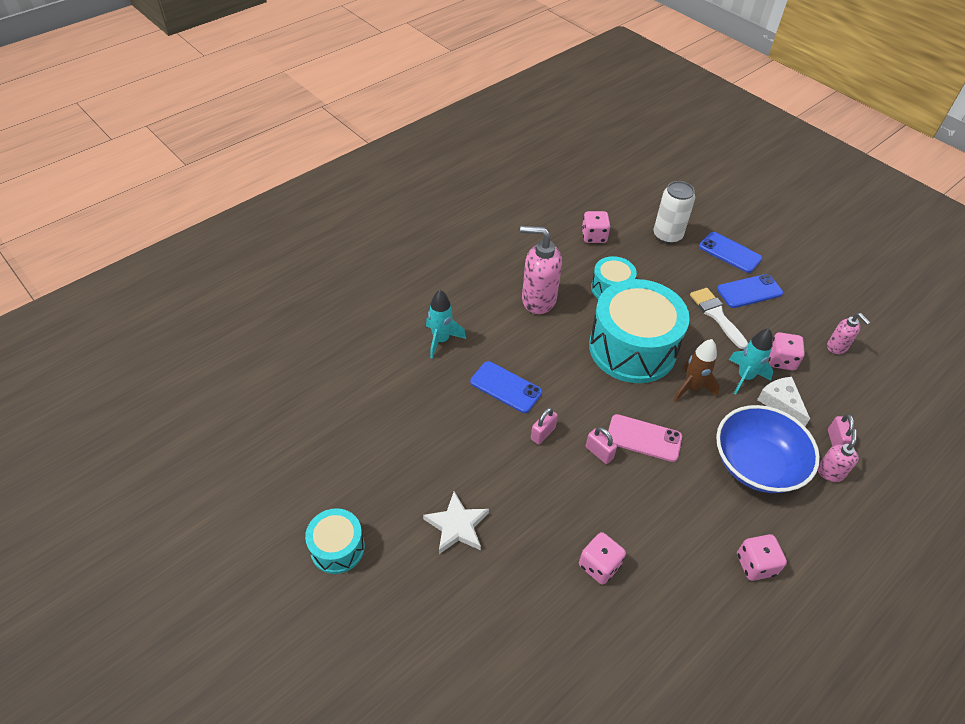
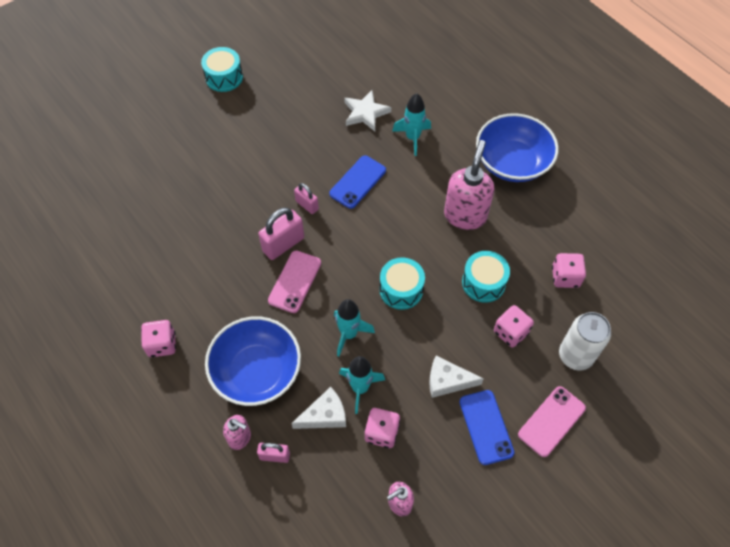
camera: 95 degrees right, 10 degrees up
(457, 526) = (230, 144): white star -> white star (365, 113)
(470, 264) = (512, 162): none -> blue bowl
(599, 453) = (283, 244): pink padlock -> pink padlock, size x1.68
(599, 565) = (182, 231): pink dice -> pink dice (510, 332)
(632, 348) = (401, 289): turquoise drum -> turquoise drum, size x0.50
(692, 388) = (349, 334): brown rocket -> turquoise rocket
(716, 315) = (447, 381): white brush -> white cheese
(730, 252) = (551, 421): blue phone -> pink phone

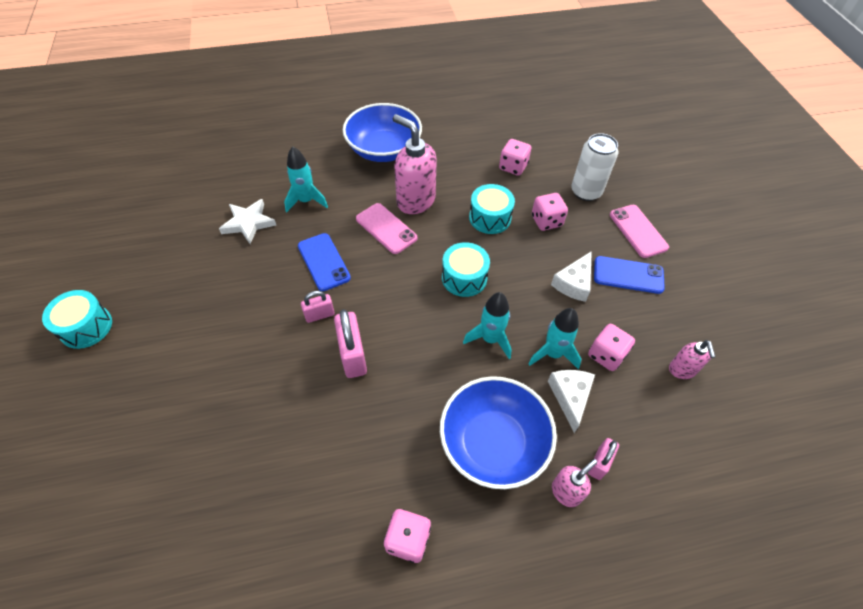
camera: 65 degrees left, 5 degrees down
(294, 281) = (404, 363): pink phone -> pink phone (386, 228)

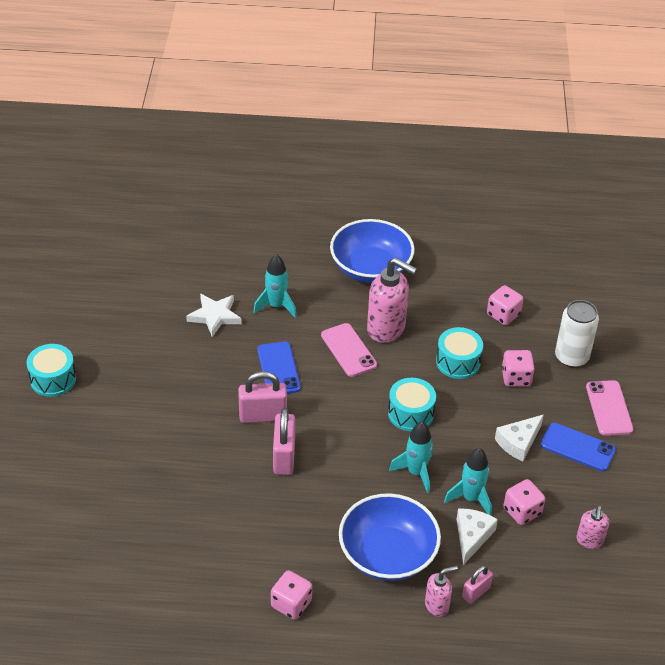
camera: 15 degrees right, 10 degrees down
(320, 315) = (262, 416): pink padlock -> pink padlock, size x1.68
(415, 201) = (386, 329): pink soap dispenser -> pink soap dispenser turned 150 degrees clockwise

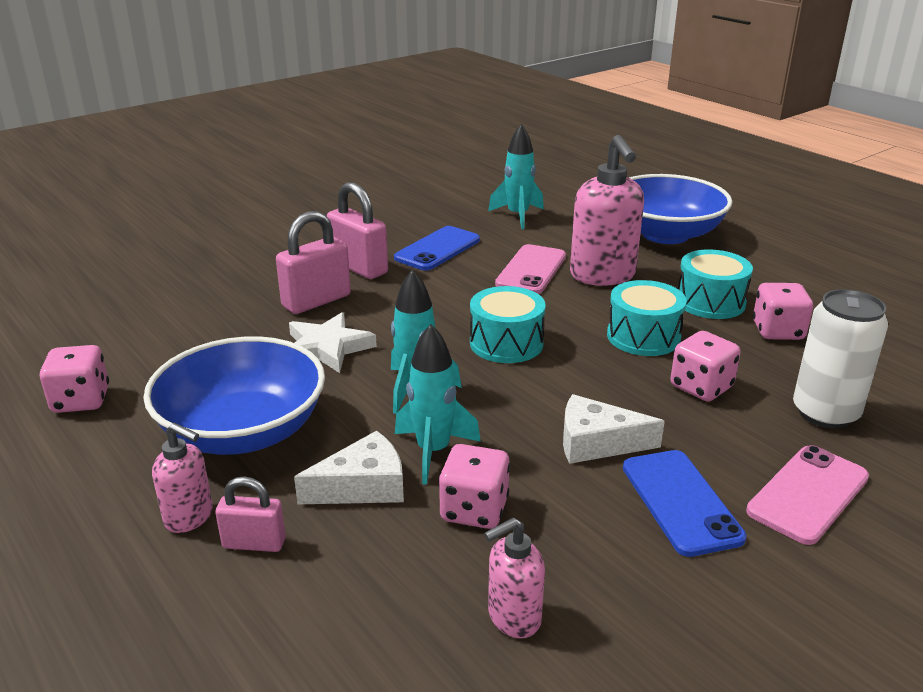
camera: 50 degrees right, 15 degrees down
(53, 379) = (259, 175): turquoise drum -> turquoise drum (710, 302)
(215, 316) = (451, 198): white star -> white star (327, 348)

